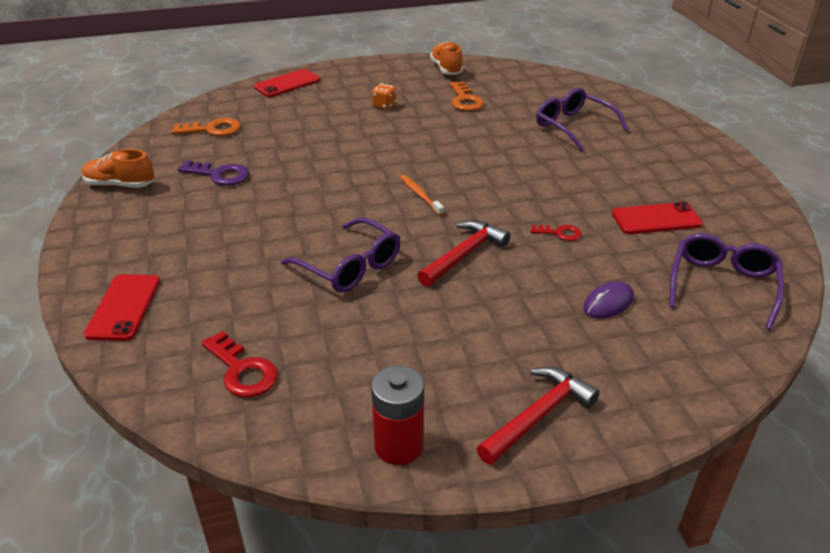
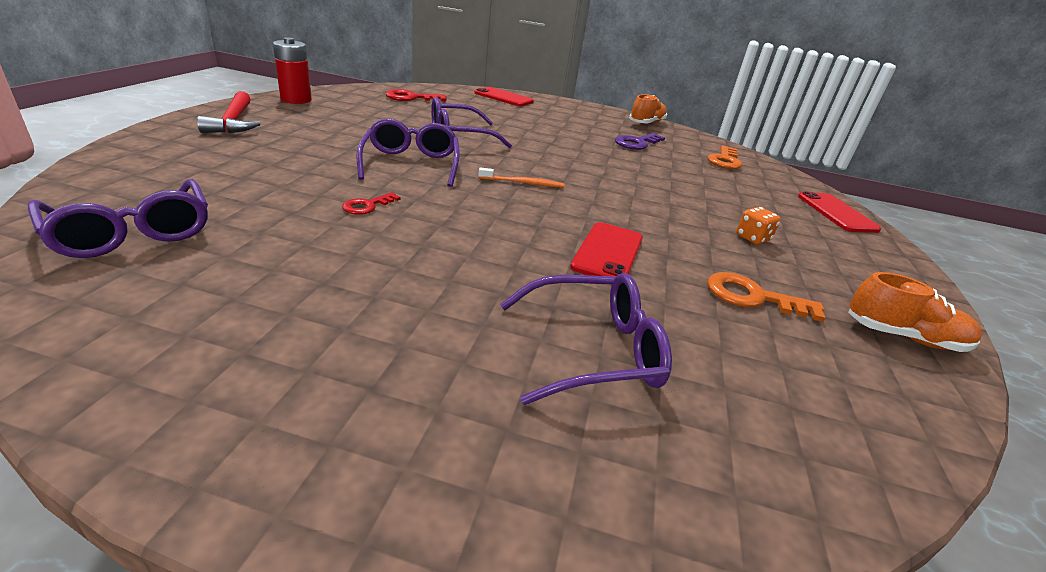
camera: 115 degrees right, 5 degrees down
(464, 254) = (411, 164): red hammer -> purple glasses
(608, 303) = (250, 177): purple mouse -> none
(656, 219) = (284, 267): red phone -> red phone (608, 252)

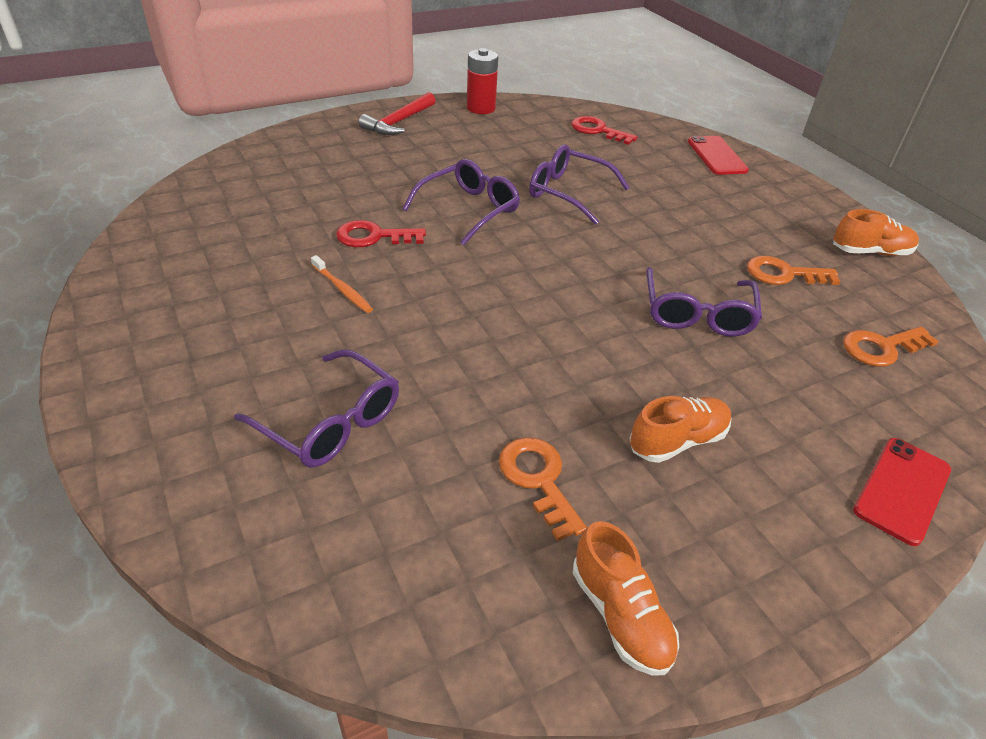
camera: 50 degrees right, 10 degrees up
(132, 232) = (225, 201): purple glasses -> purple glasses (697, 314)
(367, 206) = (373, 237): red key -> red key, size x1.64
(523, 183) = (537, 268): orange toothbrush -> orange toothbrush (342, 289)
(608, 252) = (485, 367): red phone -> none
(636, 143) = (783, 274): purple key -> orange key
(752, 238) = (677, 441): orange dice -> orange shoe

